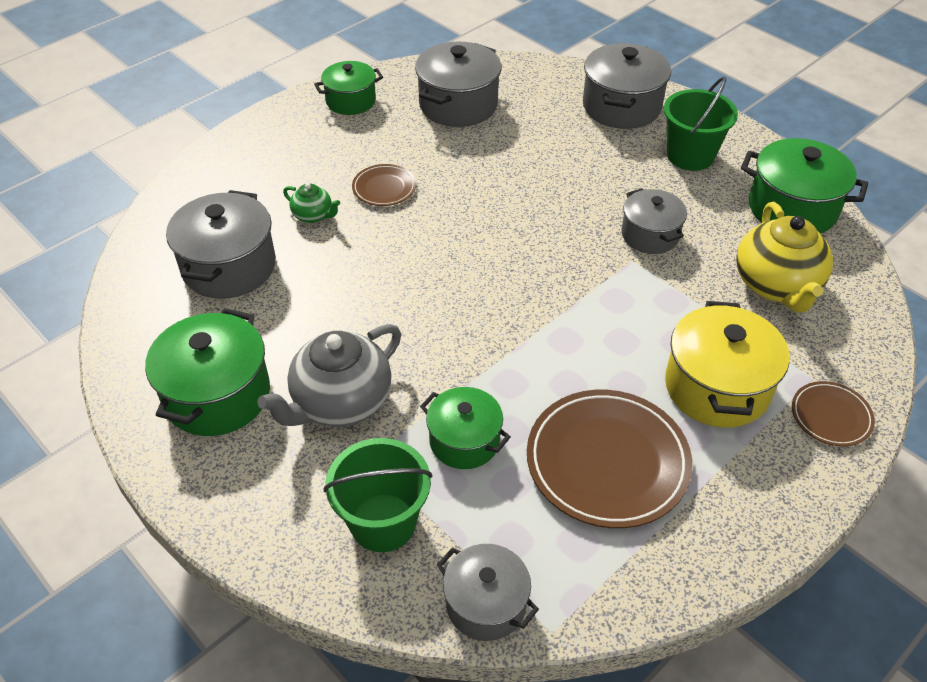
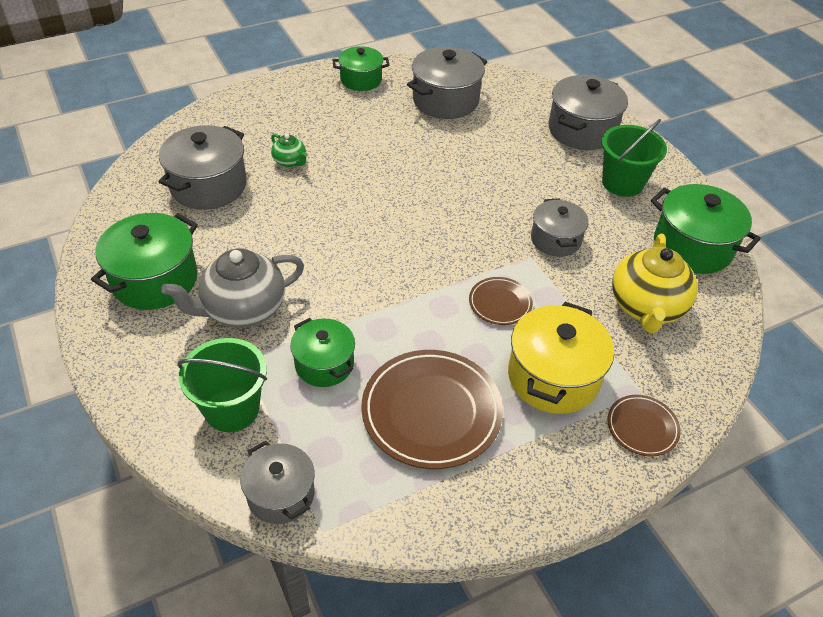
camera: 15 degrees right, 0 degrees up
(384, 188) = (355, 153): brown plate -> brown plate (500, 303)

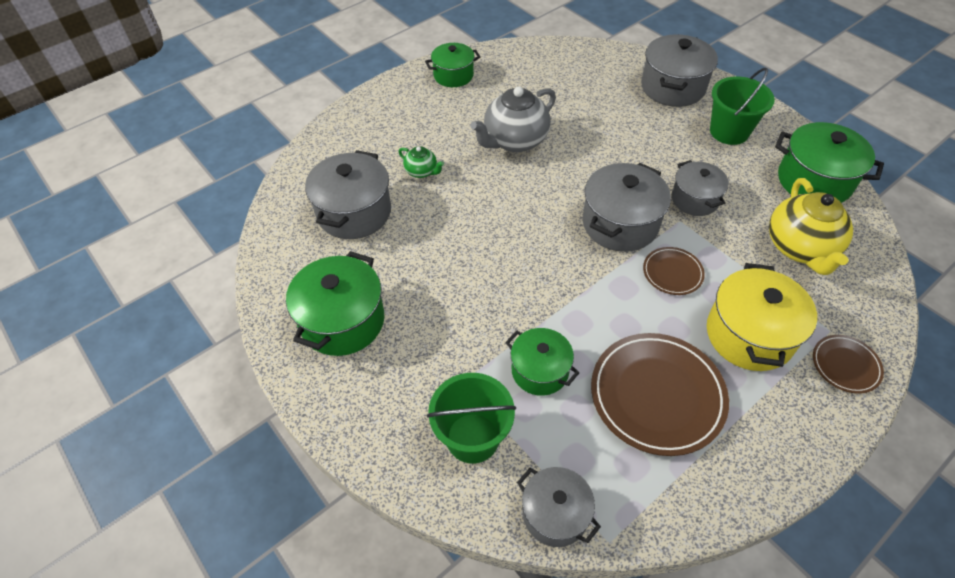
camera: 10 degrees left, 5 degrees up
(243, 309) = (440, 332): grey teapot -> grey teapot (514, 141)
(445, 100) = (539, 81): grey pot -> grey pot (620, 224)

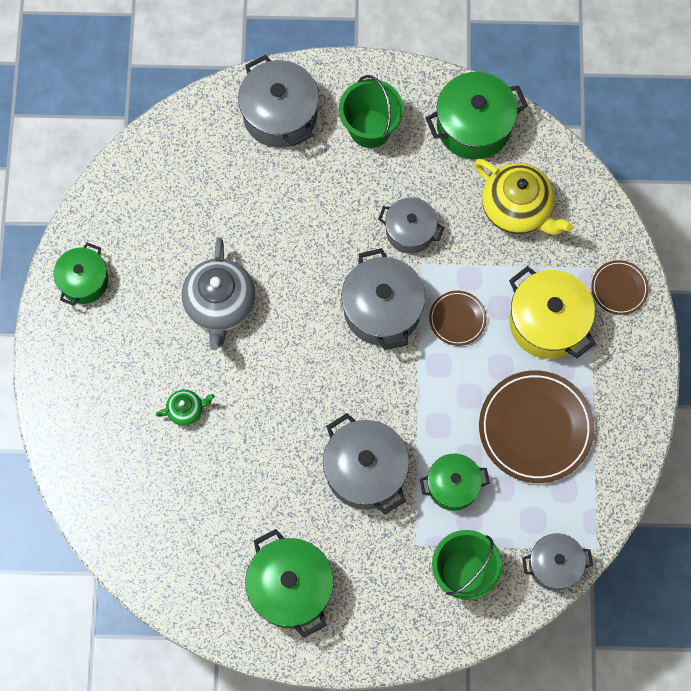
camera: 50 degrees left, 20 degrees up
(354, 212) = (184, 500): grey pot -> grey pot (365, 471)

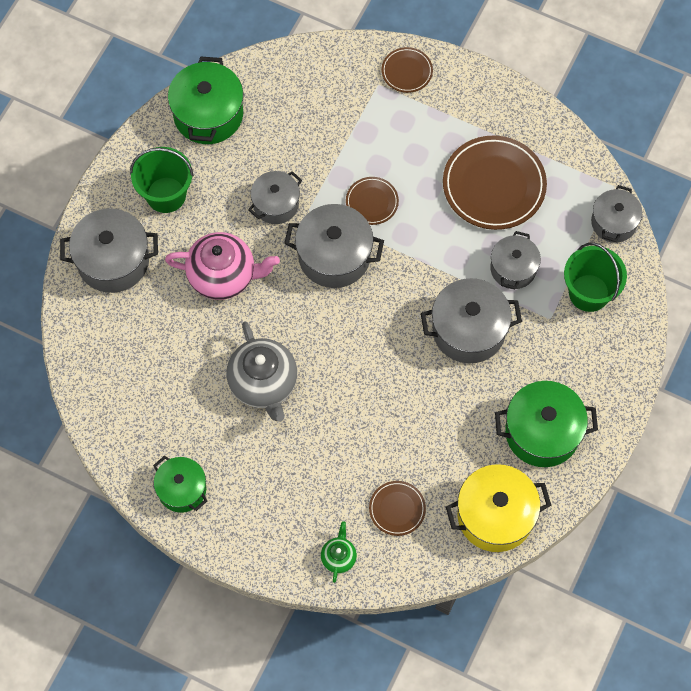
camera: 65 degrees left, 5 degrees down
(150, 483) = (397, 509): none -> brown plate
(186, 410) = (346, 452): green teapot -> green teapot (338, 557)
(220, 305) = (263, 384): grey teapot -> grey teapot turned 45 degrees clockwise
(312, 218) = (223, 276): none -> pink teapot
(453, 486) = (513, 268): green pot -> grey pot
(517, 209) = (299, 115): yellow teapot -> none
(547, 322) = (409, 136): yellow pot -> yellow pot (495, 515)

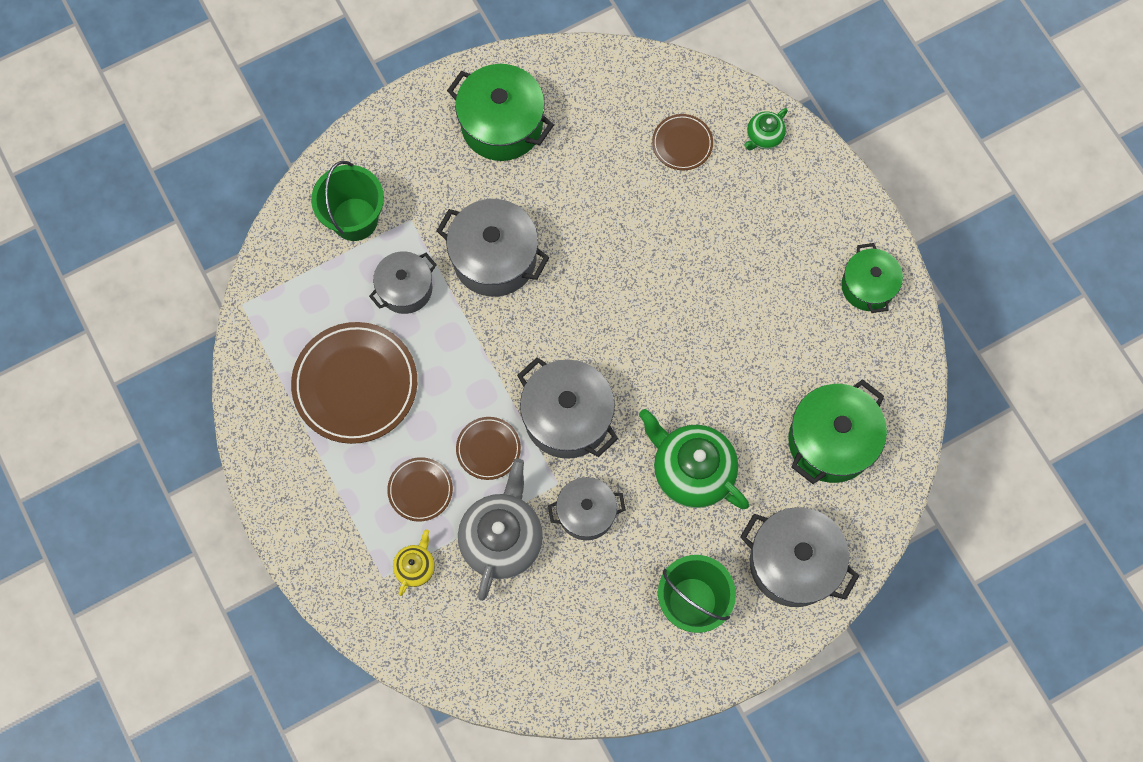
camera: 145 degrees left, 5 degrees up
(208, 114) = (586, 667): green pot -> green pot (831, 441)
(223, 276) = (691, 471): pink teapot -> green teapot
(263, 384) = (725, 335): grey teapot -> grey teapot (502, 539)
(362, 103) = (415, 567): none -> yellow teapot
(407, 71) = (342, 571): brown plate -> brown plate (420, 490)
(495, 515) = (599, 83): yellow pot -> none
(613, 222) = (274, 269): grey pot -> none

